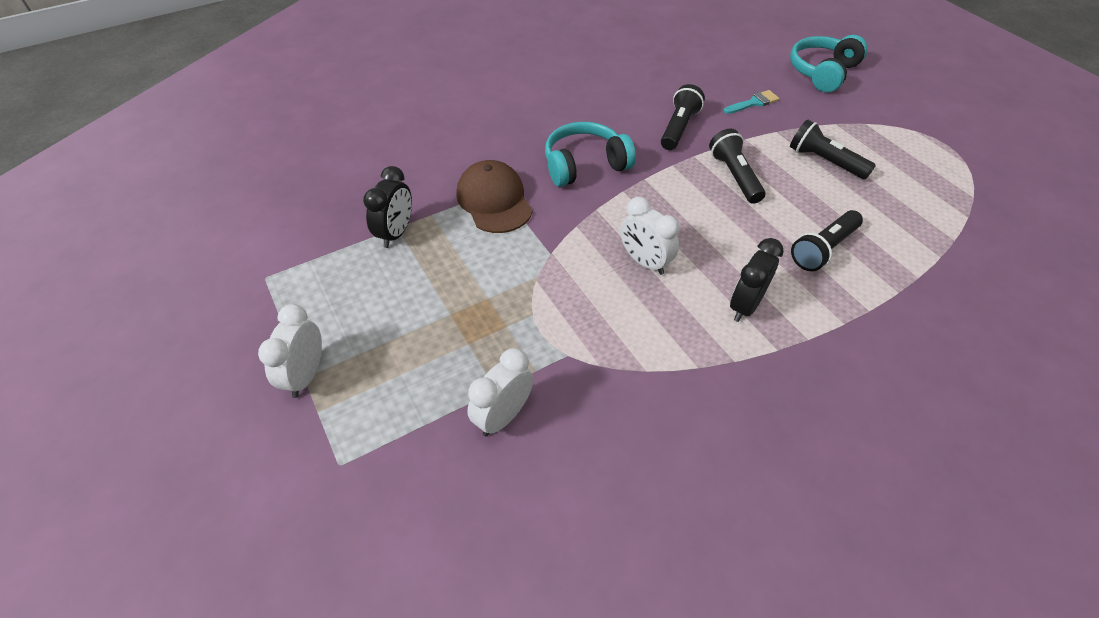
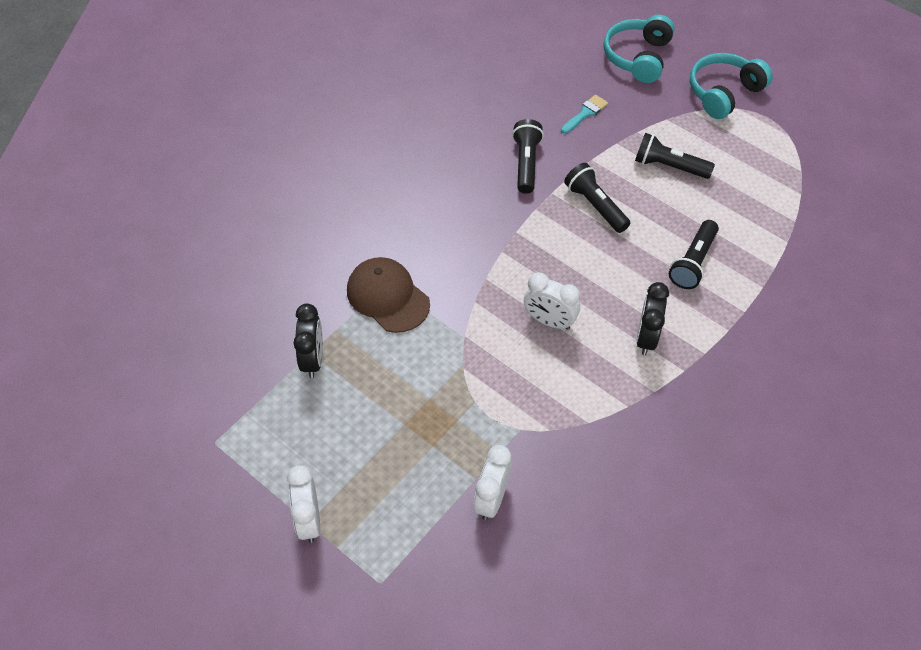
camera: 20 degrees left, 5 degrees up
(584, 165) = (455, 232): turquoise headphones -> turquoise headphones (723, 93)

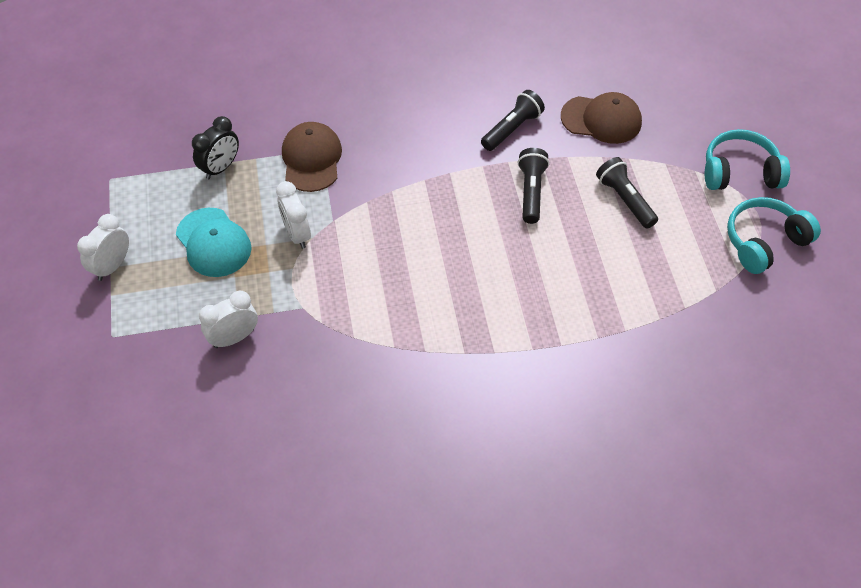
camera: 40 degrees right, 0 degrees up
(381, 430) = (213, 243): none -> turquoise cap
(549, 321) = (404, 250): white clock -> white clock (297, 234)
(585, 113) = (601, 119): turquoise brush -> brown cap
(638, 57) = (695, 102): turquoise headphones -> turquoise headphones (764, 242)
(646, 338) = (462, 310): black clock -> none
(693, 262) = (561, 282): black flashlight -> none

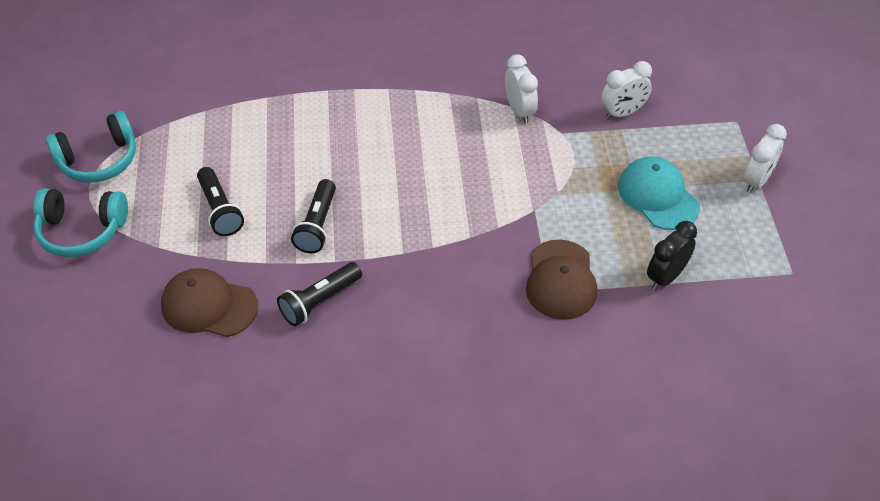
camera: 175 degrees left, 5 degrees down
(297, 234) = (571, 198): white clock -> white clock (519, 111)

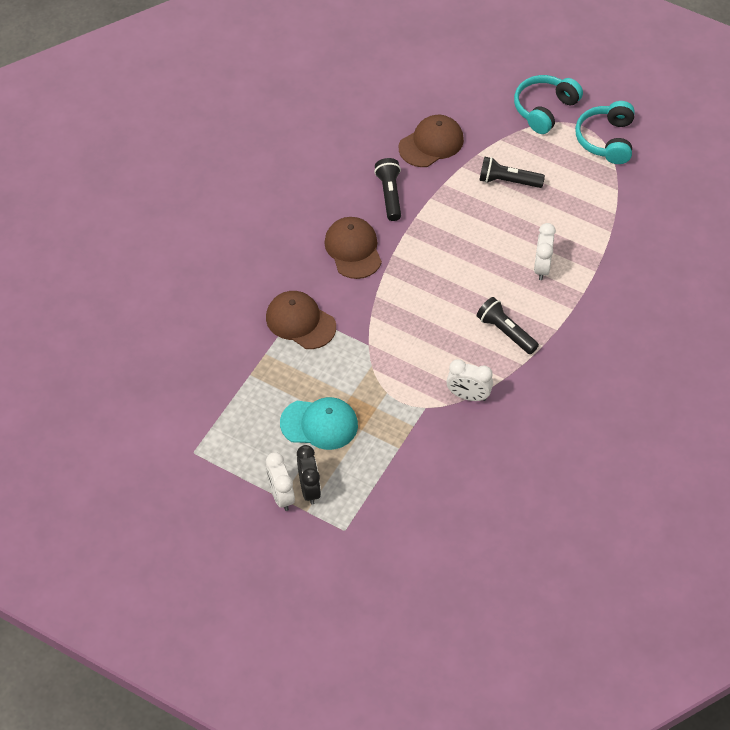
camera: 125 degrees right, 5 degrees up
(317, 225) = (453, 223): black flashlight -> black flashlight (506, 332)
(425, 290) = (353, 249): none -> brown cap
(622, 113) = (413, 460): white clock -> white clock (542, 267)
(666, 277) = (253, 379): black clock -> black clock (309, 489)

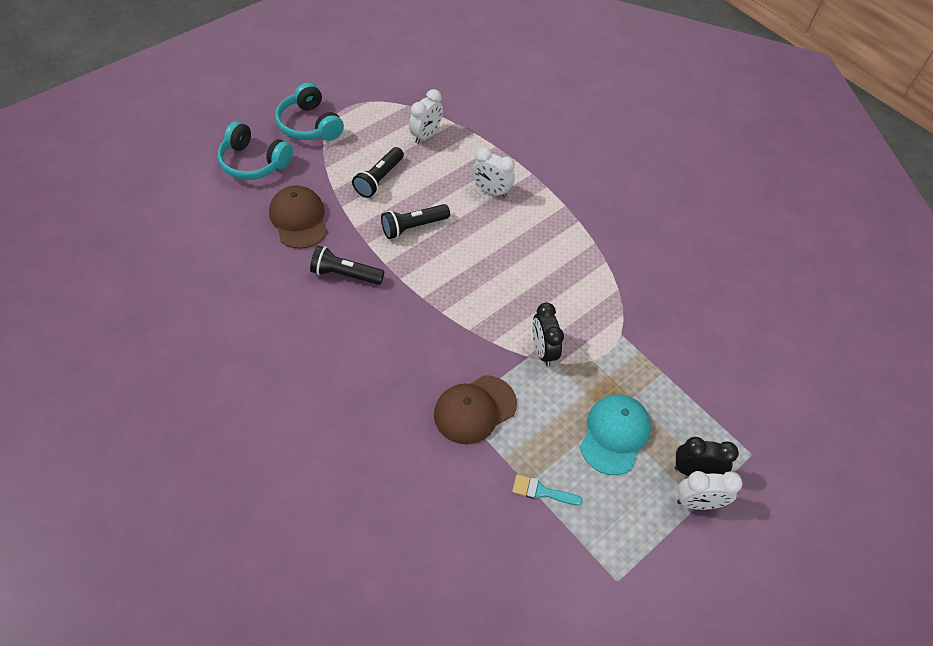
camera: 75 degrees left, 0 degrees up
(247, 385) = (541, 491): none -> turquoise brush
(353, 249) = (400, 329): brown cap -> none
(379, 353) = (543, 350): none -> black clock
(468, 396) = (618, 295): white clock -> white clock (426, 135)
(506, 332) = (554, 242): black flashlight -> black flashlight (413, 227)
(606, 140) = (370, 99): turquoise headphones -> turquoise headphones (253, 162)

